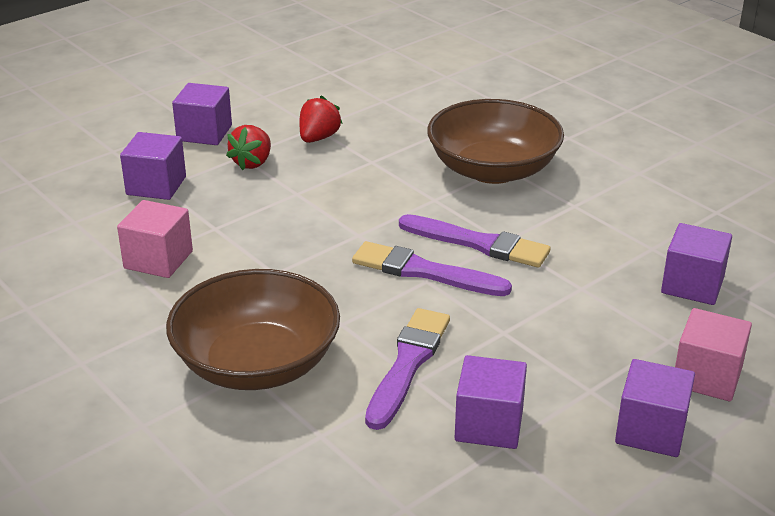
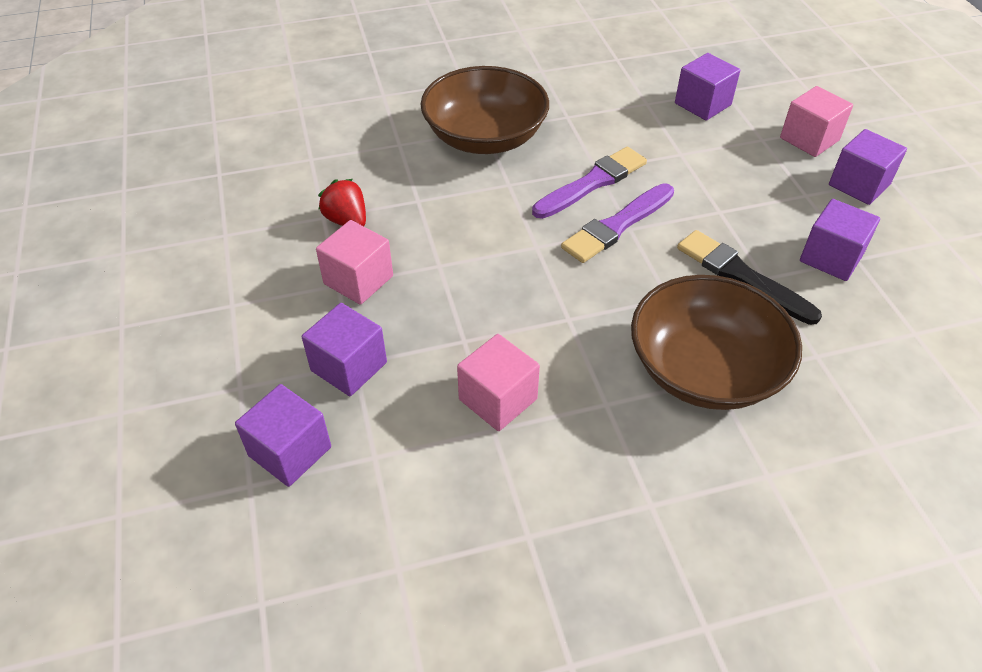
camera: 65 degrees left, 15 degrees up
(204, 133) = (266, 300): purple cube -> purple cube (290, 451)
(252, 163) = (358, 280): red strawberry -> pink cube
(408, 364) = (742, 276): purple brush -> black brush

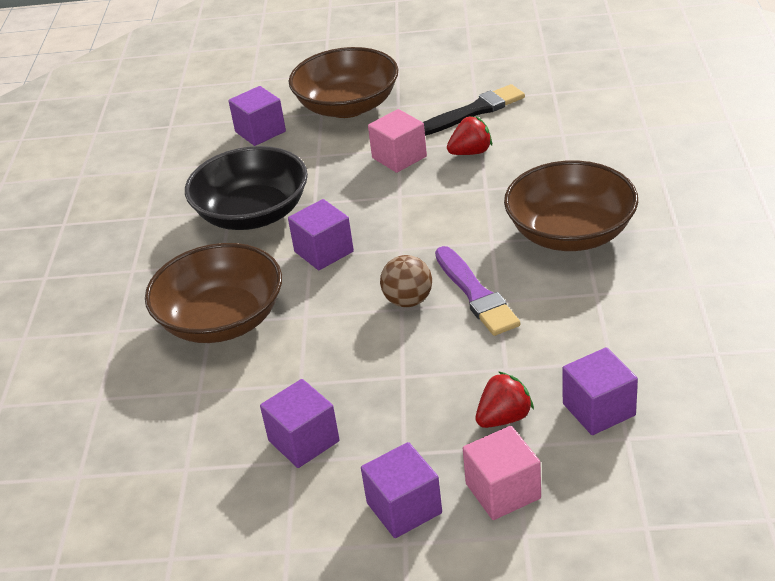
camera: 110 degrees right, 10 degrees down
(226, 359) = (347, 106): none -> brown bowl
(349, 366) = (316, 153): purple cube -> purple cube (324, 251)
(498, 399) = (253, 214): pink cube -> black bowl
(617, 225) = (408, 301): purple brush -> brown ball
(737, 147) = (504, 418): none -> red strawberry
(742, 276) = (308, 368): black brush -> black brush (474, 111)

